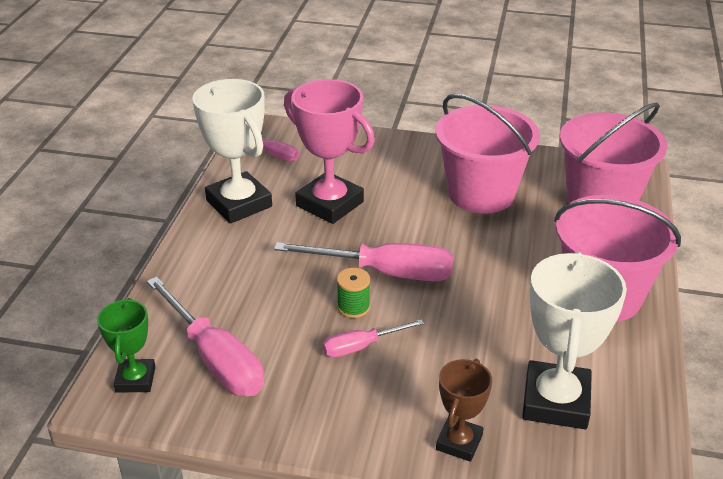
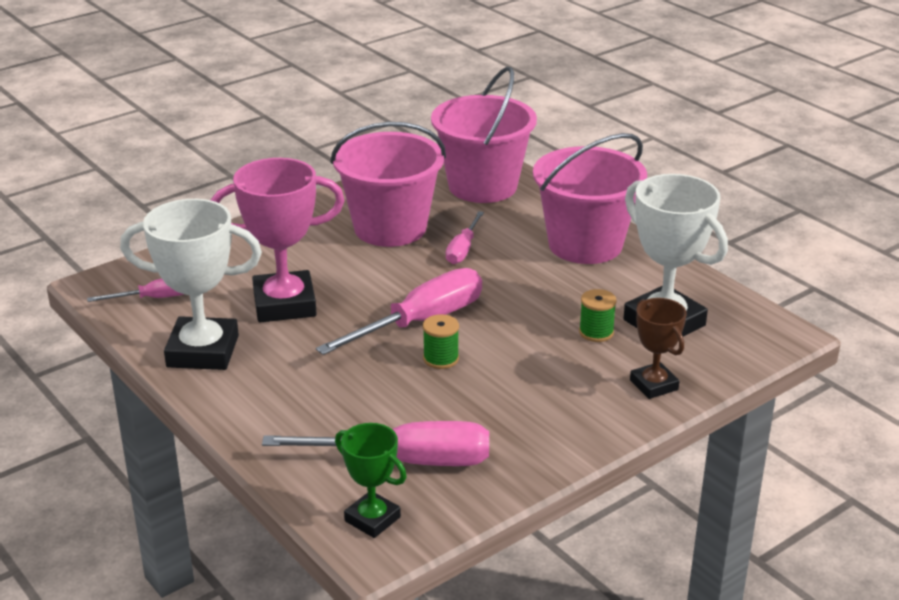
camera: 50 degrees left, 5 degrees down
(361, 347) = (494, 378): pink screwdriver -> pink screwdriver (463, 249)
(489, 368) = (596, 332): none -> green spool

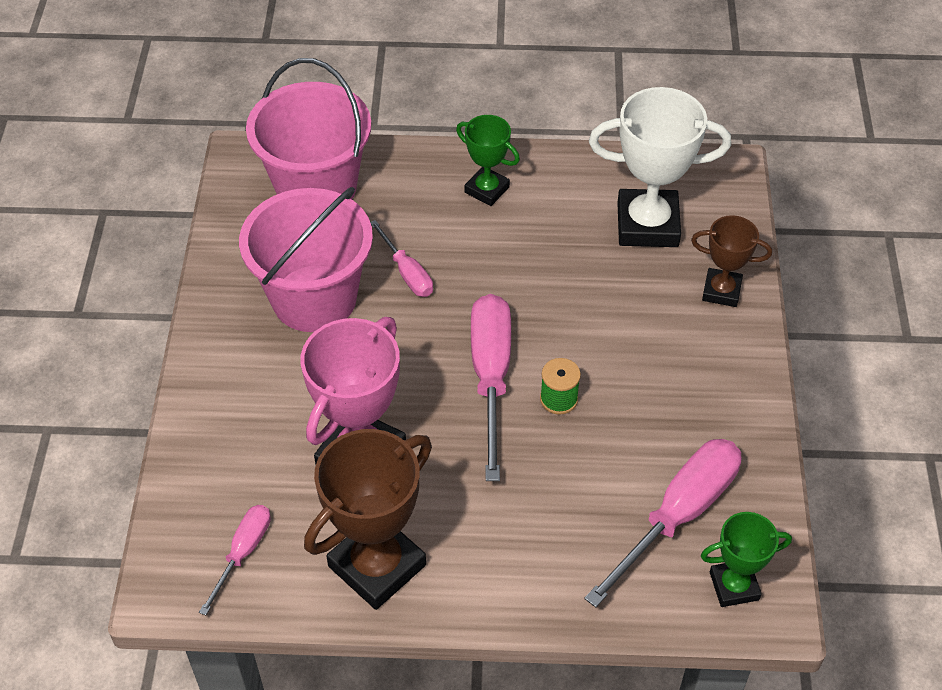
camera: 50 degrees left, 20 degrees up
(203, 351) = (377, 566): white trophy -> brown trophy
(585, 244) = (487, 190): pink bucket -> green trophy
(596, 332) = (619, 274): green spool -> none

